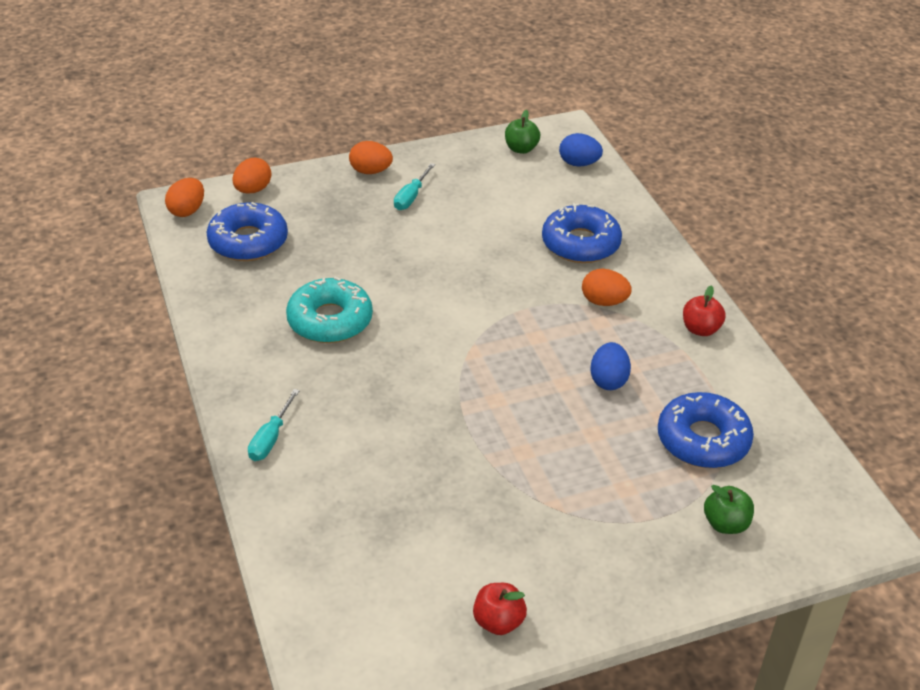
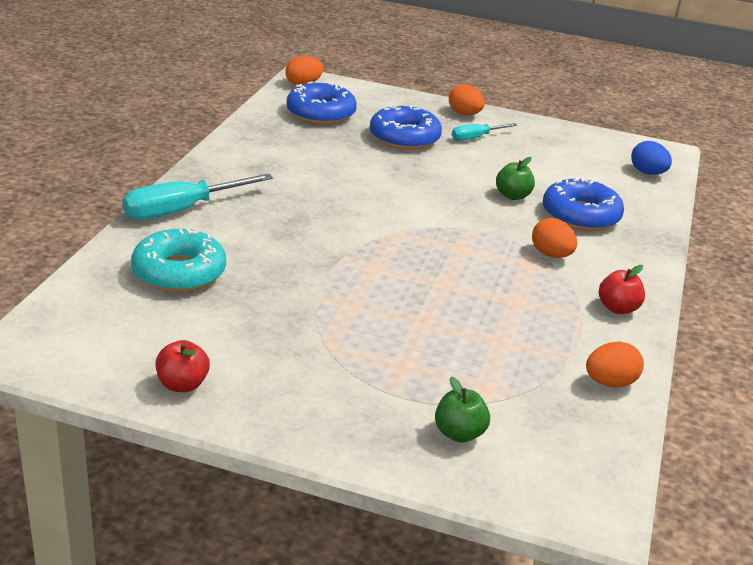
camera: 35 degrees right, 10 degrees down
(253, 190) = (363, 91): orange egg -> orange egg (610, 383)
(270, 438) = (182, 210): turquoise screwdriver -> turquoise screwdriver, size x1.78
(330, 320) = (316, 172): turquoise donut -> turquoise donut (179, 272)
(521, 149) = (607, 147): green apple -> green apple (512, 196)
(608, 380) = (485, 299): blue egg -> none
(703, 440) = (517, 373): blue donut -> blue donut (404, 138)

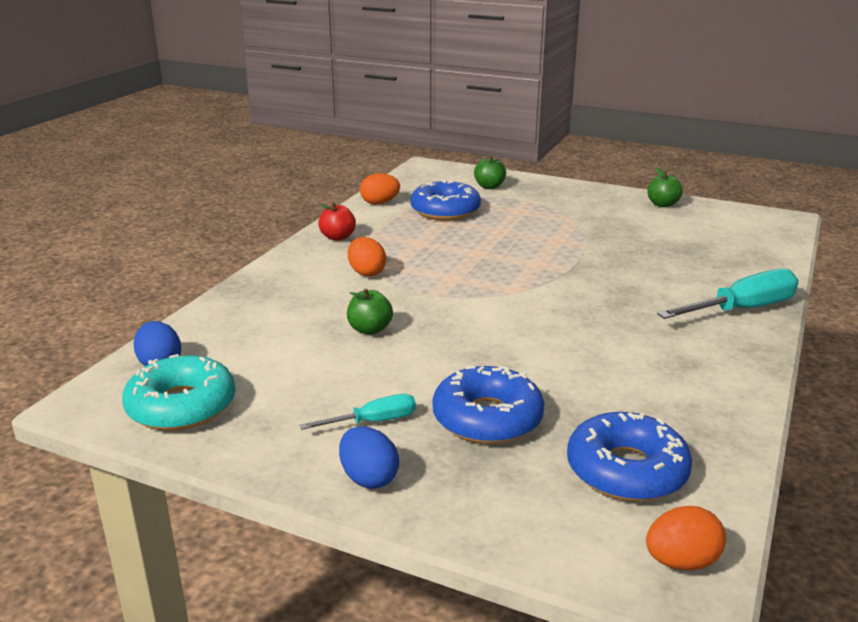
camera: 170 degrees left, 5 degrees down
(179, 272) = (706, 259): turquoise donut -> turquoise donut (181, 406)
(182, 384) = (662, 204): red apple -> green apple
(464, 114) = (368, 478): orange egg -> blue egg
(580, 215) = (305, 308): blue donut -> blue donut (445, 211)

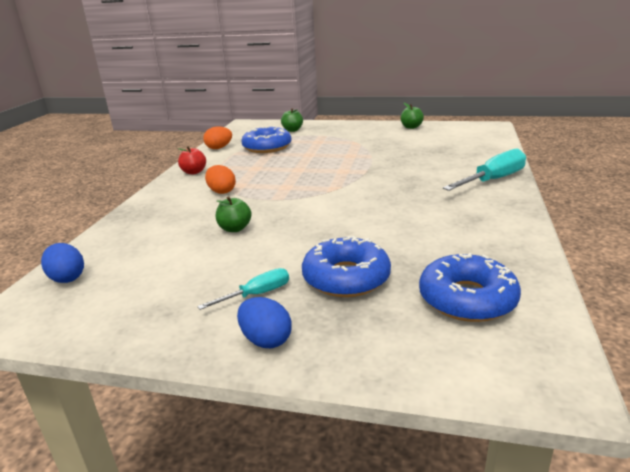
camera: 10 degrees left, 0 degrees up
(181, 406) = (91, 308): turquoise donut -> none
(681, 562) = (543, 363): orange egg -> none

